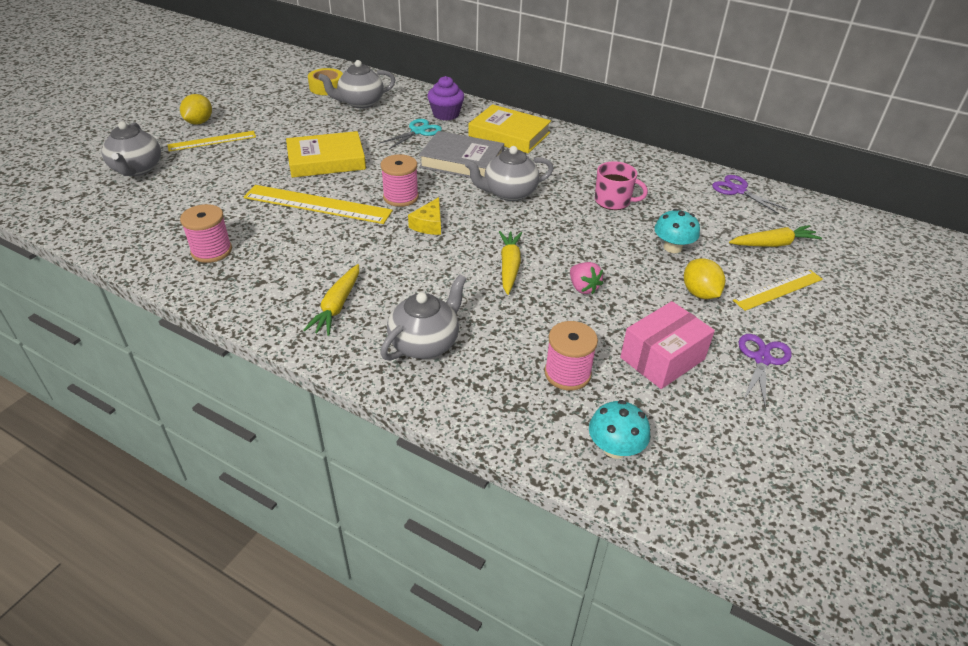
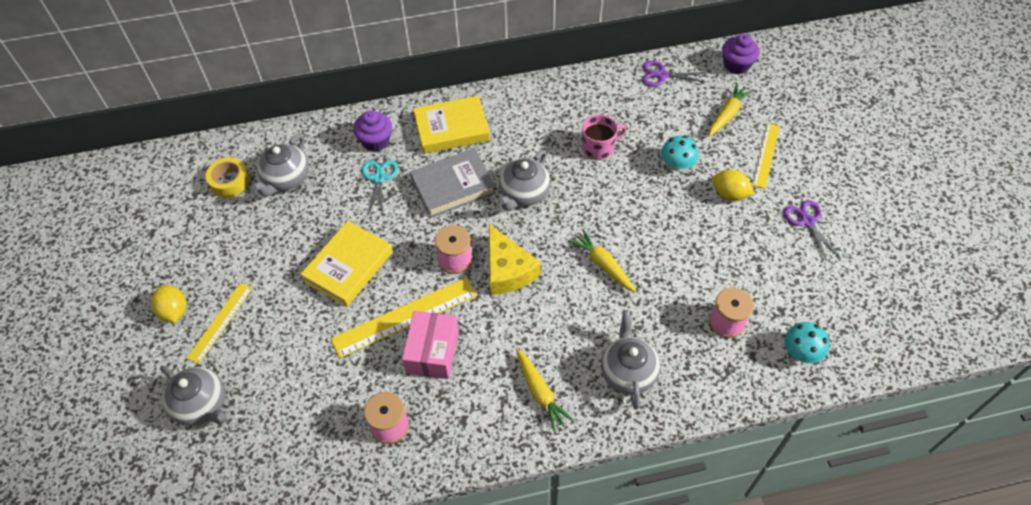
camera: 40 degrees left, 15 degrees up
(429, 224) = (507, 270): yellow cheese -> yellow cheese, size x1.69
(583, 288) = (664, 245): pink strawberry -> none
(662, 358) = (761, 266): pink box -> pink box (432, 352)
(829, 220) = (736, 65): none -> purple cupcake

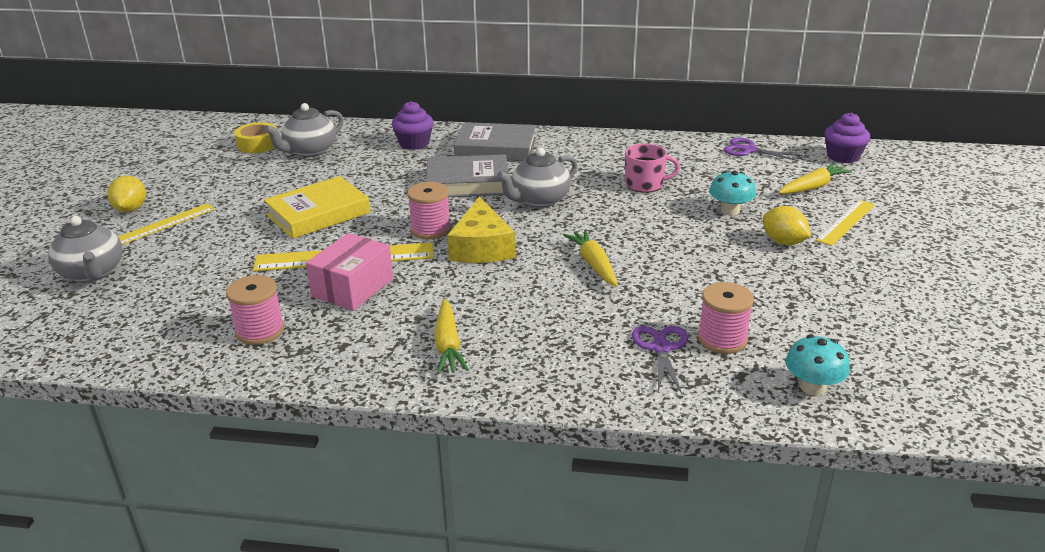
camera: 20 degrees right, 25 degrees down
(379, 178) = (398, 165): turquoise scissors -> none
(452, 129) = (496, 148): yellow book -> grey book
(628, 372) = (567, 352): grey teapot -> none
(807, 221) = (876, 280): purple scissors -> purple scissors (661, 348)

